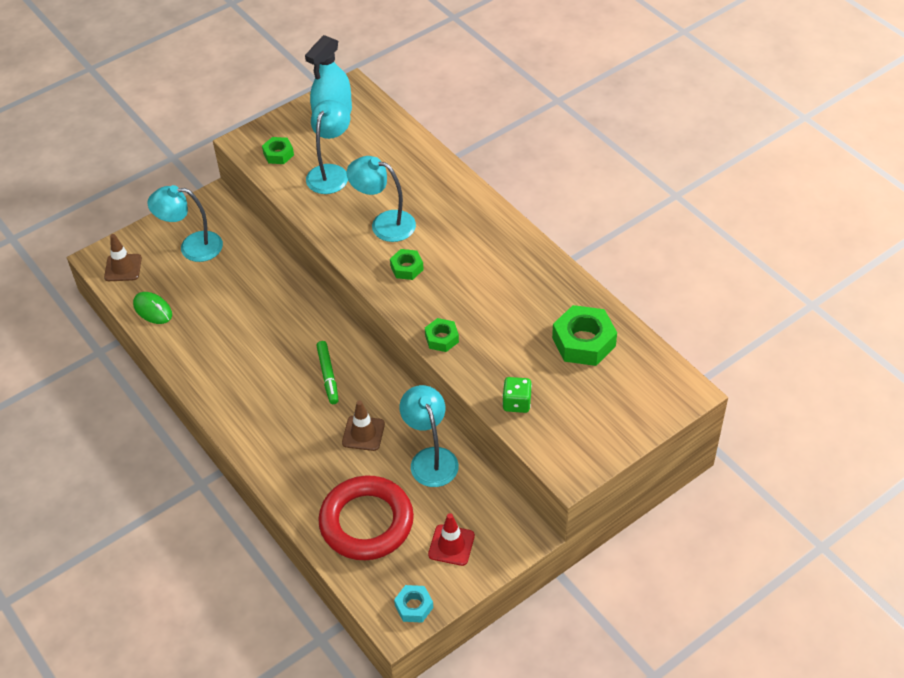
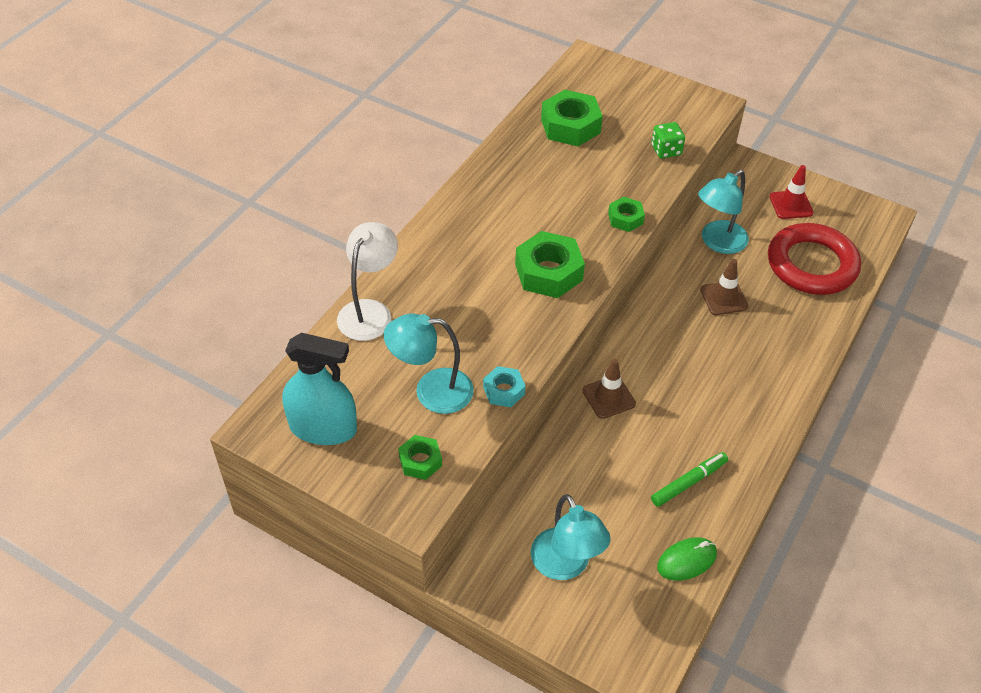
camera: 115 degrees left, 0 degrees up
(123, 268) = (641, 633): brown traffic cone -> brown traffic cone (608, 397)
(153, 310) = (686, 560): green mouse -> green mouse turned 45 degrees clockwise
(328, 375) = (675, 350): green marker -> green marker (689, 482)
(384, 224) = (493, 311): turquoise lamp -> none
(407, 268) = (548, 272): green nut -> green nut, size x1.80
(414, 606) = (861, 211): turquoise nut -> turquoise nut (504, 391)
(422, 158) = (369, 311): none -> white lamp

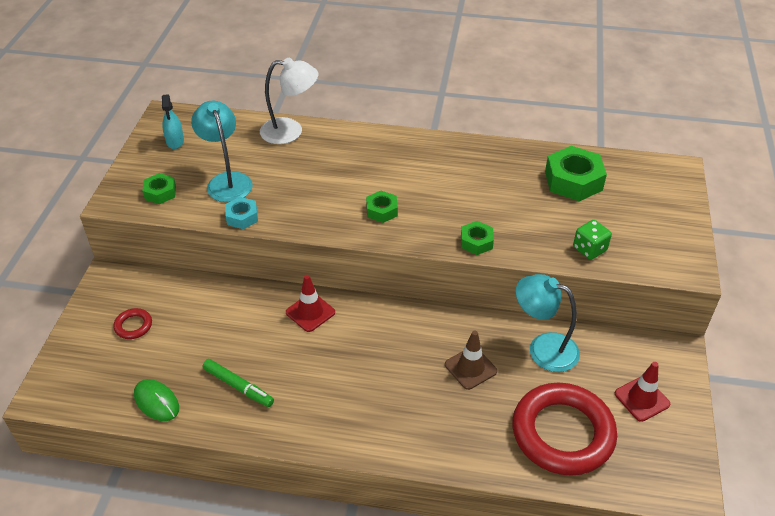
camera: 70 degrees right, 5 degrees down
(323, 428) = (175, 141): turquoise spray bottle -> turquoise spray bottle, size x0.54
(548, 272) = (382, 210): green nut -> green nut, size x0.55
(565, 565) = (133, 326): turquoise lamp -> red ring
(608, 397) = (310, 312): brown traffic cone -> red traffic cone

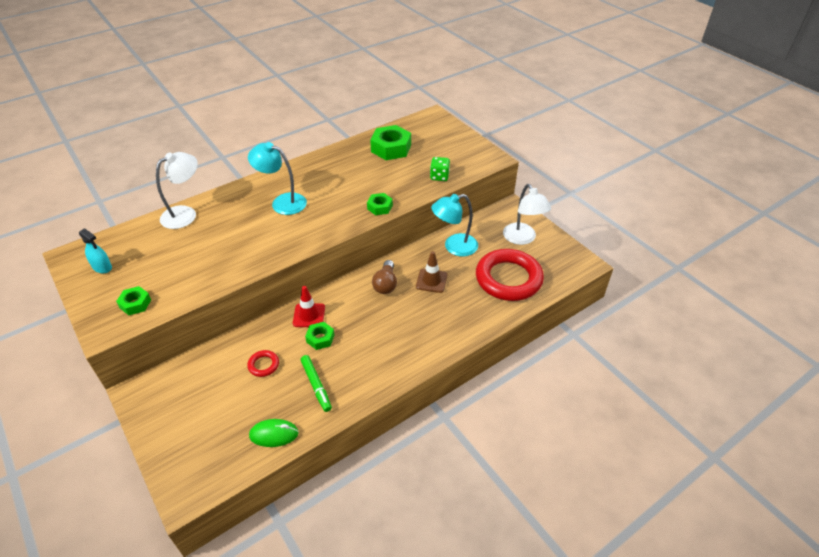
camera: 45 degrees left, 0 degrees up
(133, 326) = (197, 406): red ring -> red ring (263, 365)
(227, 181) = (178, 267): turquoise lamp -> turquoise lamp (282, 202)
(238, 386) = (316, 385): green marker -> green marker turned 75 degrees clockwise
(242, 217) = (218, 281): turquoise nut -> none
(382, 210) = (306, 223): green nut -> green nut (320, 338)
(418, 335) = (385, 284): none -> brown light bulb
(642, 399) = (522, 239): red traffic cone -> white lamp

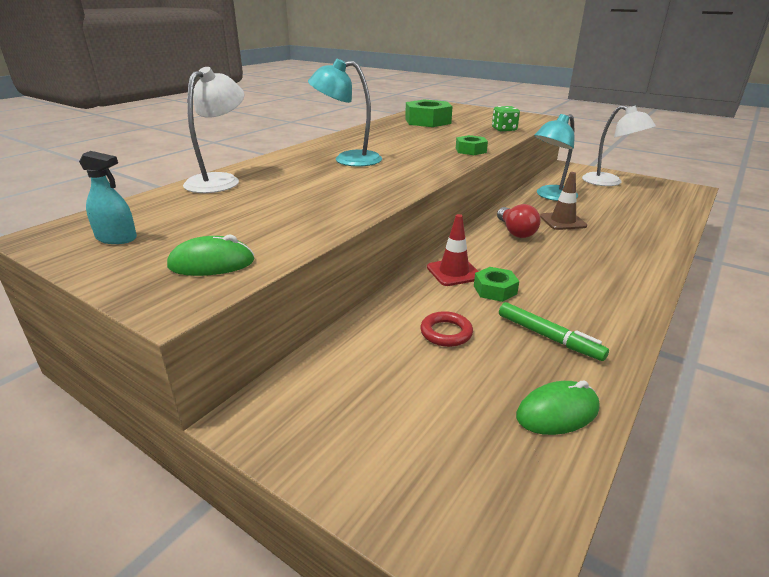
camera: 20 degrees left, 15 degrees down
(135, 304) = (212, 263): green nut -> green mouse
(385, 284) = (515, 232): brown light bulb -> red light bulb
(508, 279) = (638, 208): red ring -> none

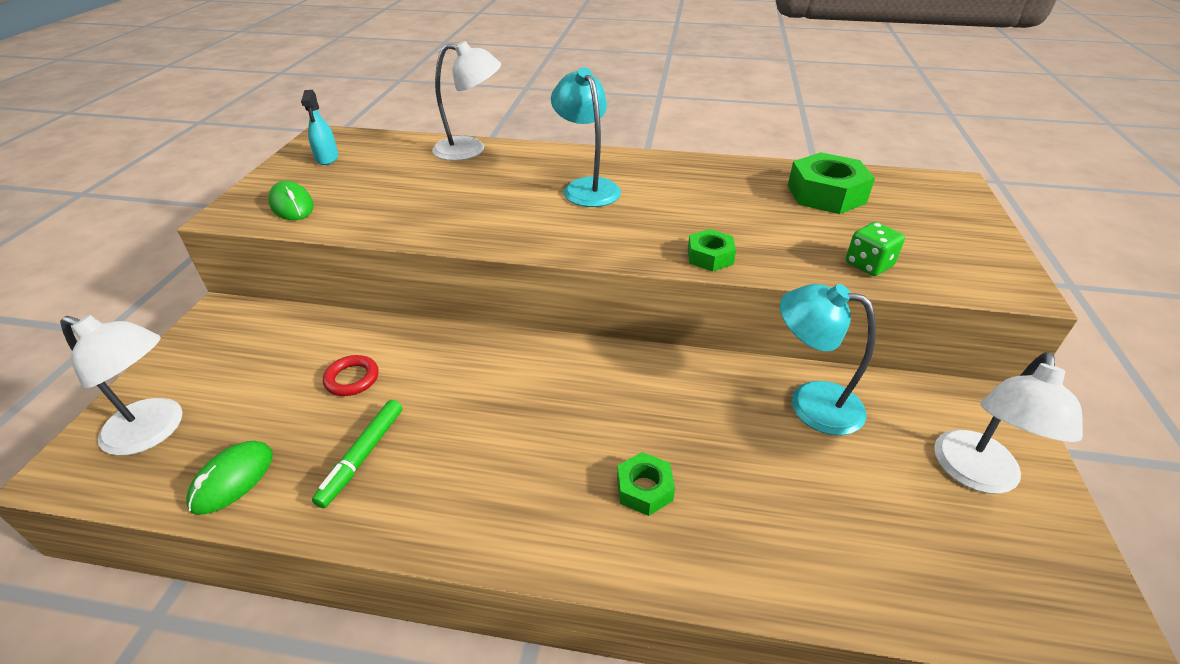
camera: 65 degrees right, 10 degrees up
(454, 272) = (481, 356): red traffic cone -> none
(460, 475) = (155, 431): none -> white lamp
(495, 290) = (453, 396): green nut -> green nut (644, 489)
(515, 232) = (631, 385): red light bulb -> none
(557, 412) = (233, 479): green mouse -> green mouse turned 75 degrees clockwise
(562, 221) = (709, 429): brown traffic cone -> none

